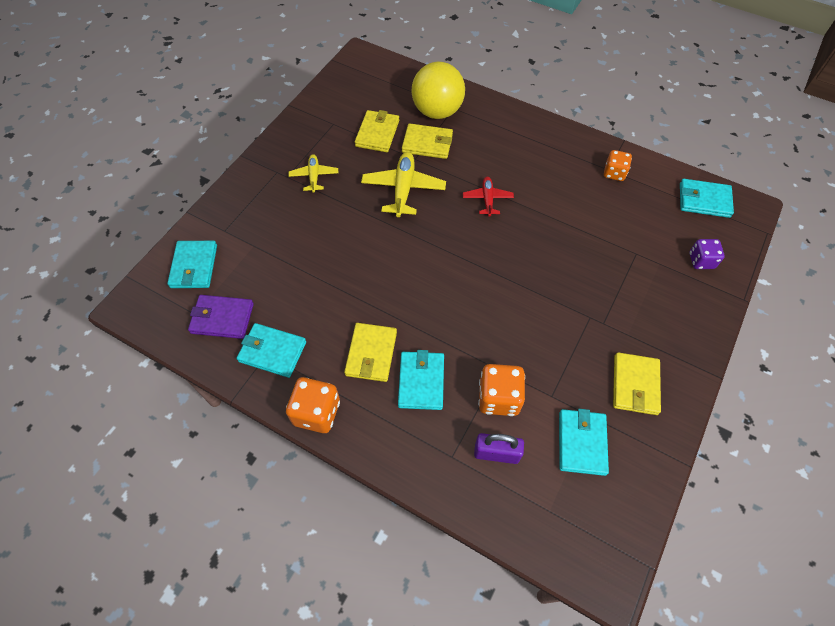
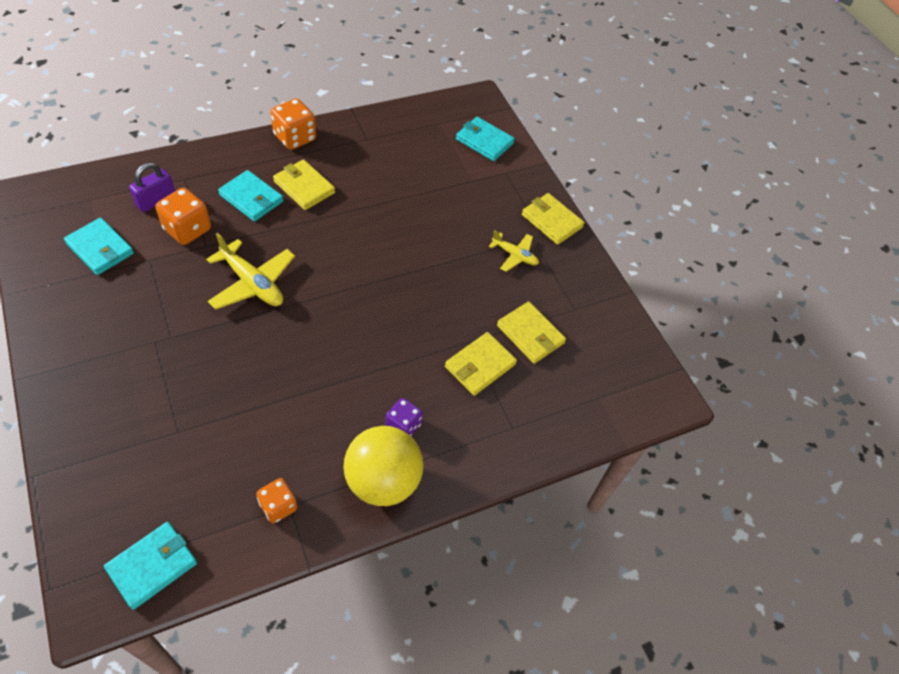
camera: 120 degrees right, 5 degrees down
(222, 318) = (421, 133): purple wallet -> none
(272, 352) = (365, 142): turquoise wallet -> none
(403, 189) = (439, 307): yellow plane -> yellow plane (252, 283)
(437, 111) = (519, 408): yellow ball -> yellow ball (383, 481)
(487, 199) = (363, 361): red plane -> none
(635, 385) = (88, 316): yellow wallet -> yellow wallet (551, 221)
(701, 261) = (105, 481): purple dice -> purple dice (403, 425)

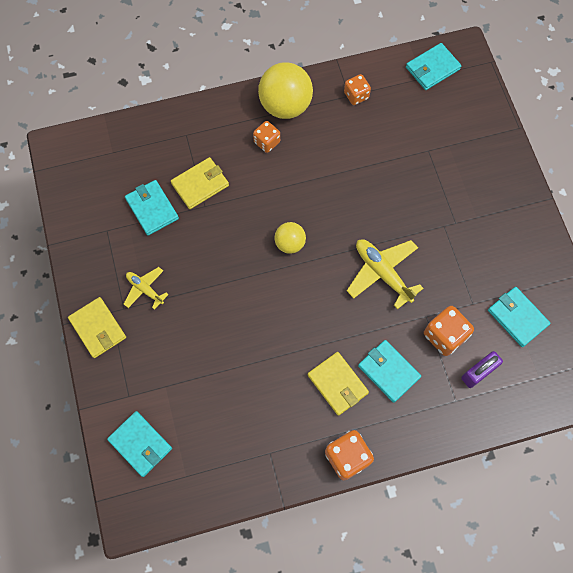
camera: 165 degrees left, 15 degrees up
(362, 307) = (290, 243): none -> yellow ball
(403, 425) = (267, 142): purple dice -> orange dice
(530, 334) = (152, 209): yellow wallet -> turquoise wallet

